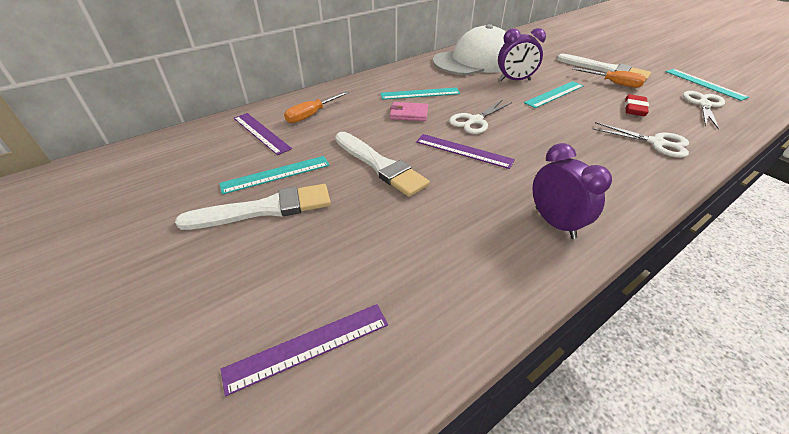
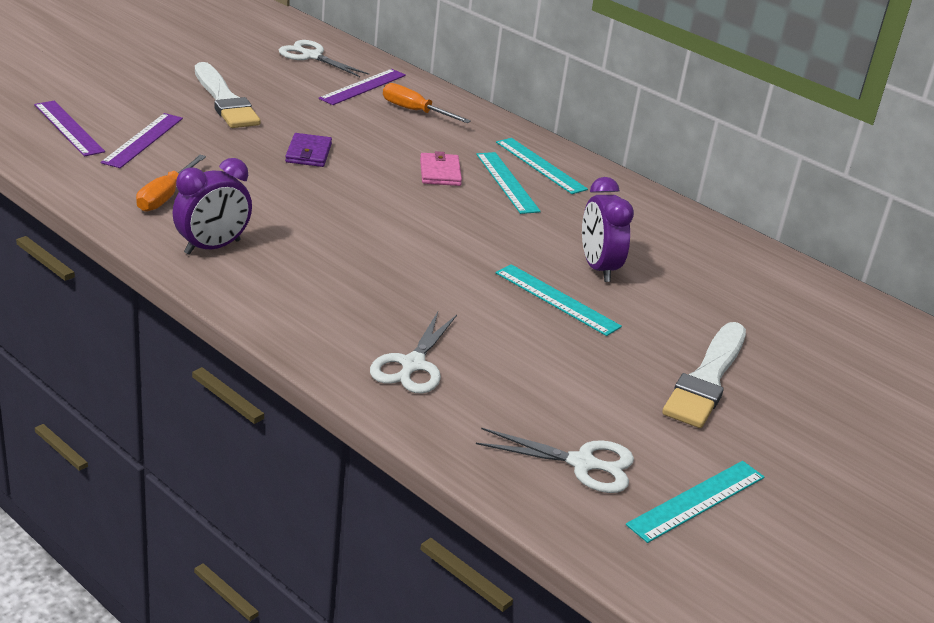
camera: 75 degrees right, 10 degrees down
(276, 174) = (282, 101): turquoise ruler -> turquoise ruler (540, 165)
(380, 165) = (308, 153): white brush -> purple wallet
(463, 151) = (352, 205): purple ruler -> purple ruler (143, 140)
(475, 61) = (666, 237): white cap -> none
(475, 121) = (435, 219): white scissors -> white scissors (311, 56)
(613, 83) = (637, 374): orange screwdriver -> orange screwdriver (166, 196)
(634, 108) = (531, 373): red eraser -> none

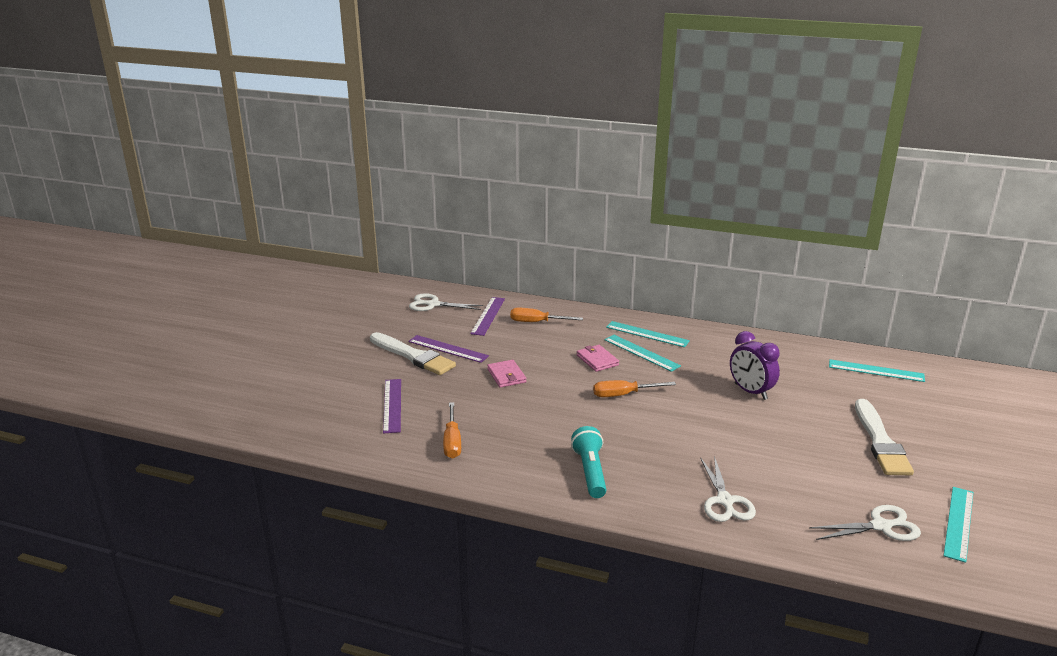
camera: 20 degrees left, 5 degrees down
(69, 128) = (333, 414): purple ruler -> purple ruler (448, 349)
(212, 247) = (521, 467): purple clock -> none
(287, 279) = (590, 472): none -> turquoise flashlight
(308, 153) = (506, 376): purple wallet -> pink wallet
(427, 217) = (623, 395): none -> orange screwdriver
(557, 299) = (752, 422): turquoise ruler -> turquoise ruler (876, 370)

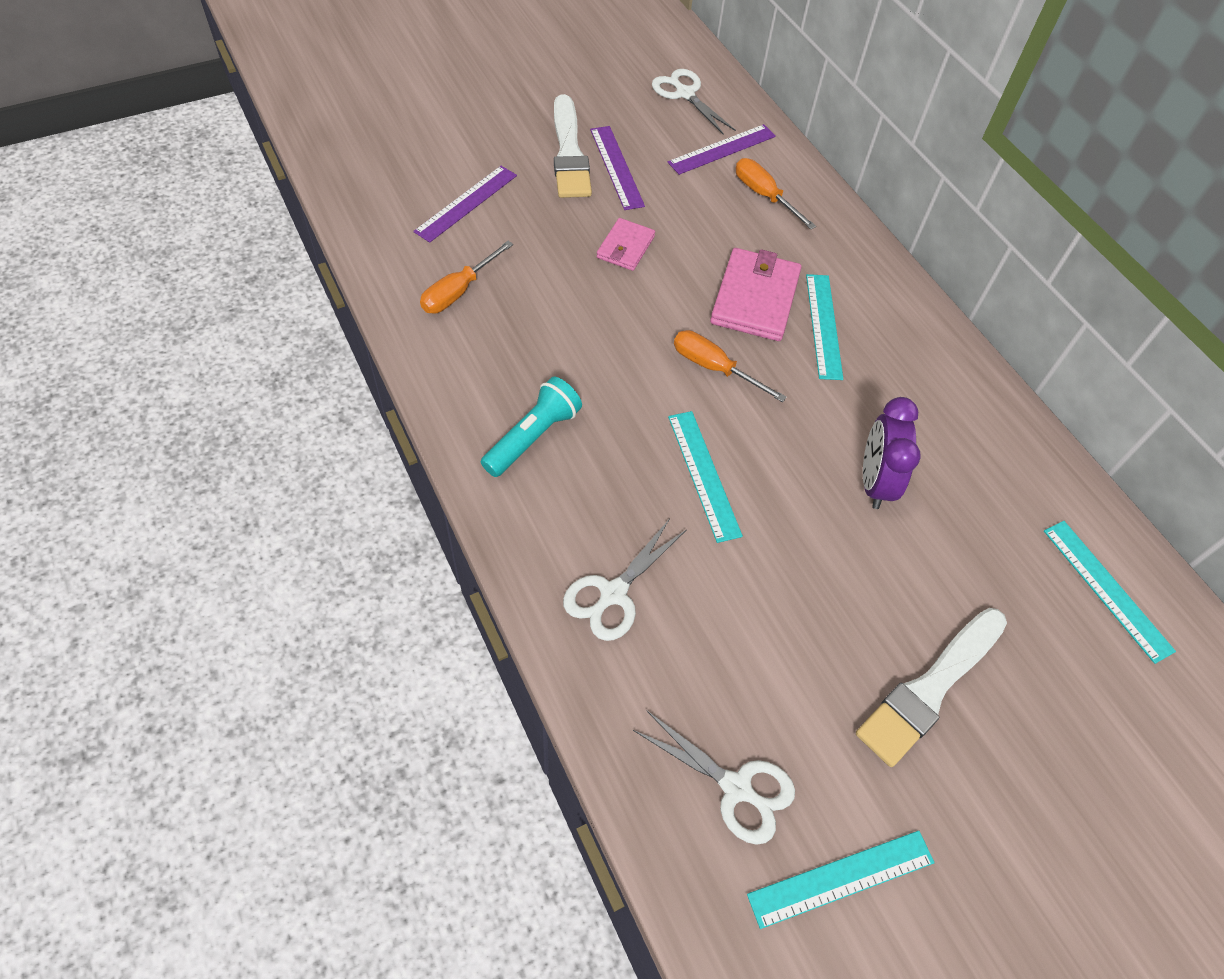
camera: 40 degrees right, 30 degrees up
(597, 360) = (755, 298): pink wallet -> pink wallet, size x1.71
(647, 334) = (872, 304): turquoise ruler -> turquoise ruler (704, 474)

